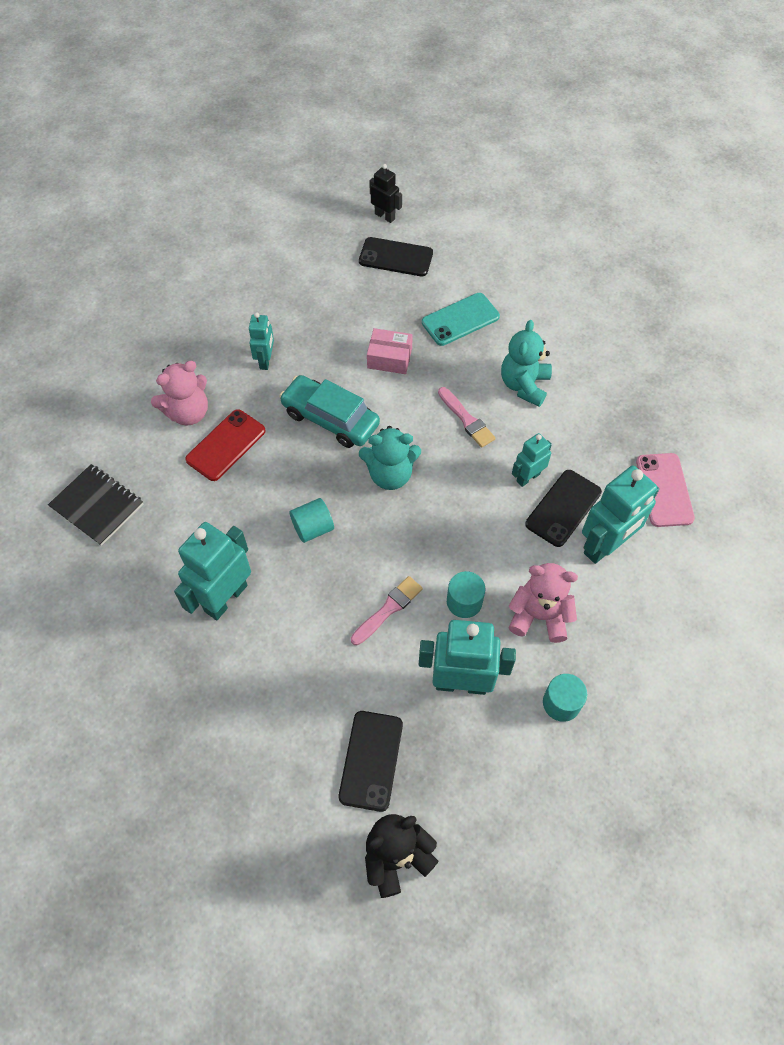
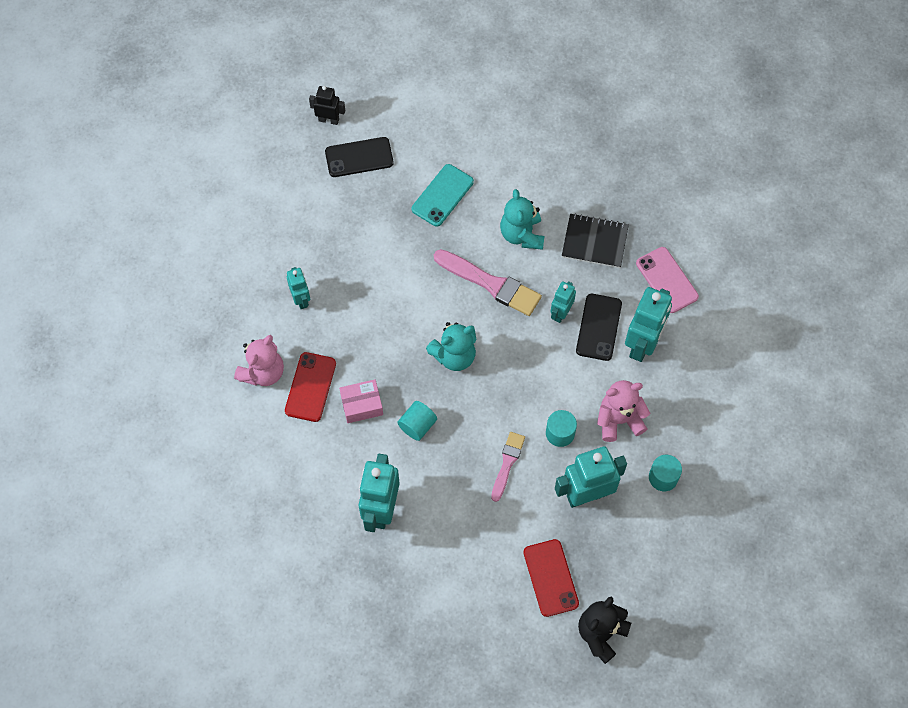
camera: 25 degrees left, 5 degrees up
(97, 506) = (236, 482): black notebook -> black notebook (594, 242)
(330, 418) = (382, 328): turquoise car -> none
(371, 760) = (551, 578): black phone -> red phone
(389, 358) = (402, 255): pink box -> pink box (362, 405)
(466, 419) = (491, 284): pink brush -> pink brush, size x1.66

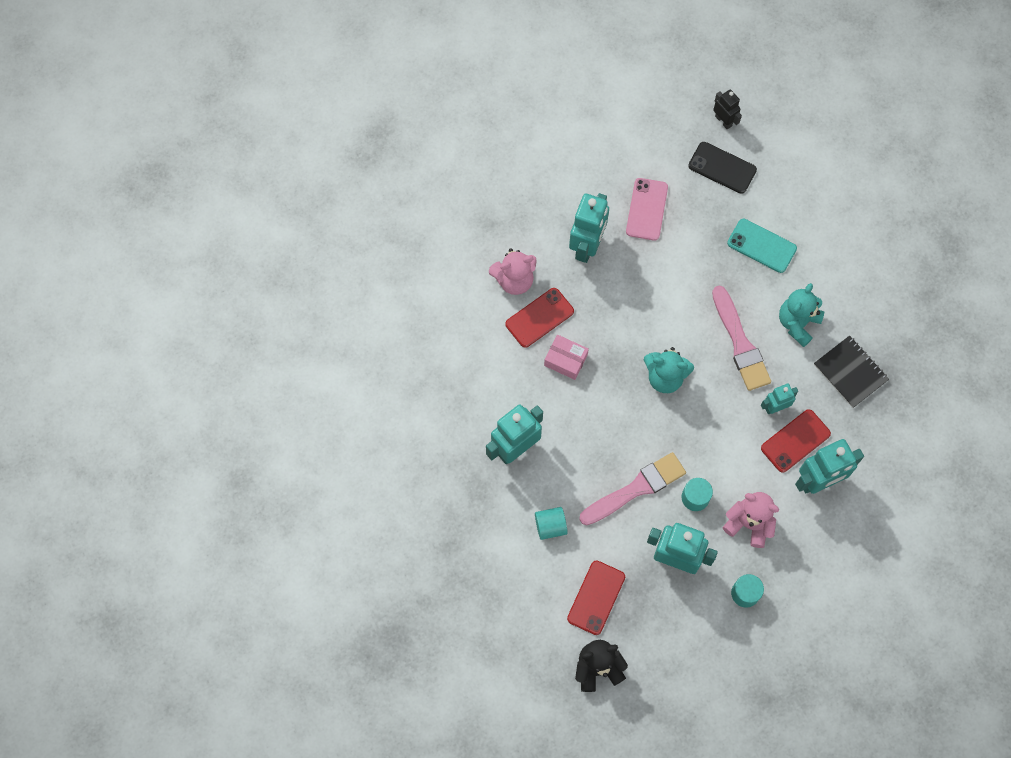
camera: 40 degrees right, 5 degrees up
(301, 299) = (587, 246): turquoise robot -> turquoise robot, size x1.79
(417, 425) = (593, 408): turquoise cylinder -> turquoise cylinder (550, 526)
(442, 195) = (761, 246): turquoise phone -> turquoise phone turned 45 degrees clockwise
(507, 463) = (636, 488): pink brush -> pink brush, size x1.66
(599, 327) = (795, 441): black phone -> red phone
(666, 280) = (882, 446): pink phone -> pink phone (646, 209)

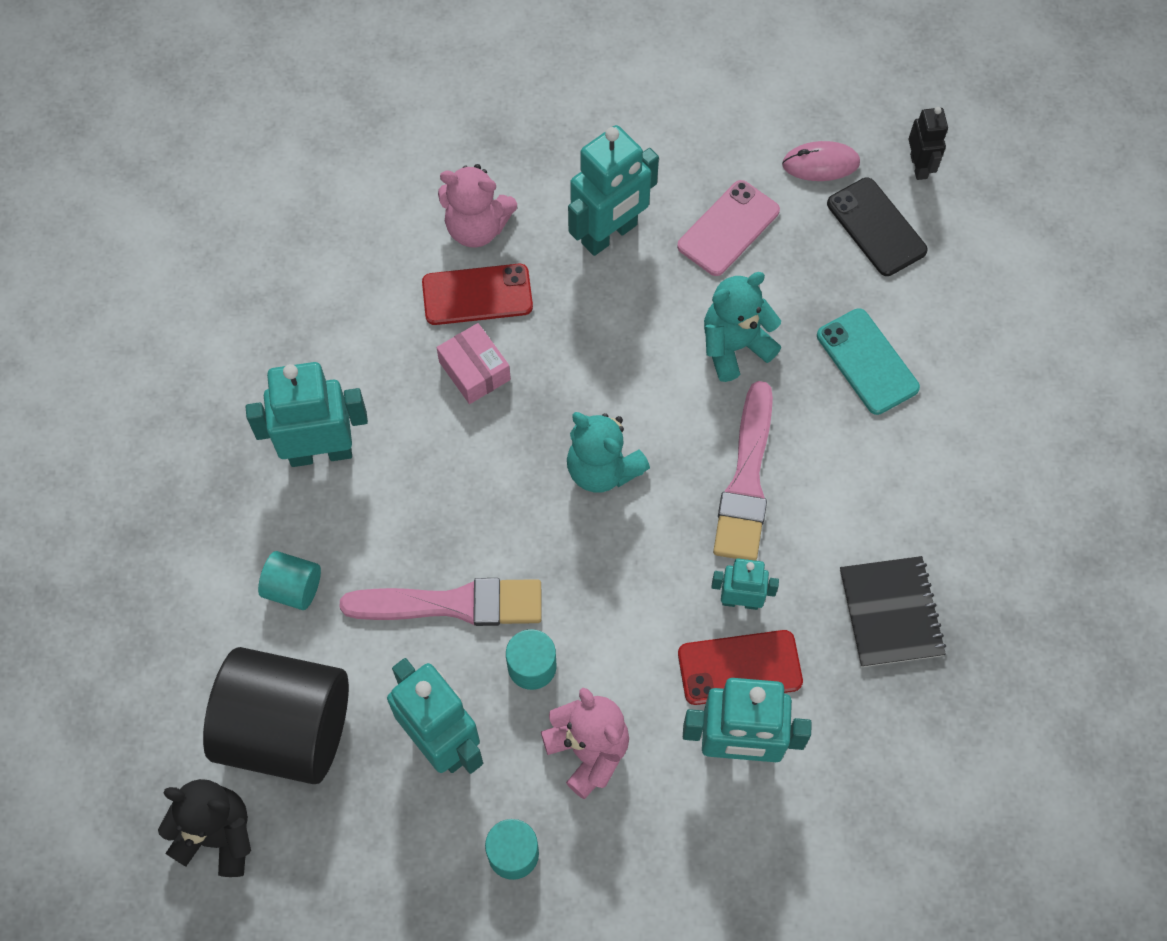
camera: 30 degrees right, 5 degrees down
(596, 597) = (287, 729): red phone -> black cylinder
(672, 146) = (820, 164): none -> pink mouse
(797, 323) = (852, 498): turquoise teddy bear -> turquoise teddy bear (734, 346)

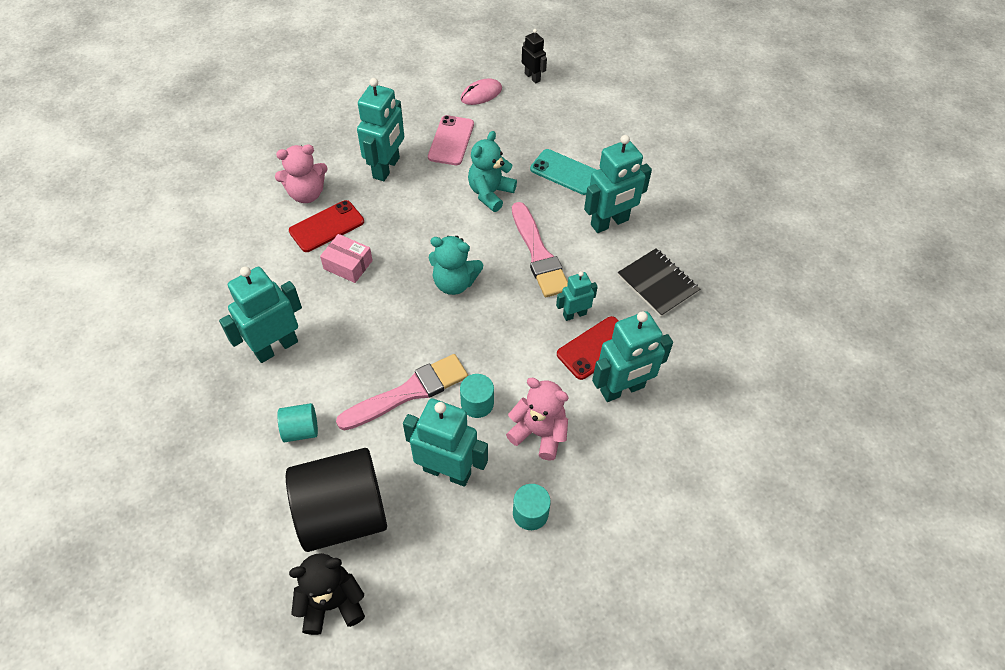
camera: 30 degrees left, 10 degrees down
(876, 227) = (529, 111): black phone -> none
(882, 479) = (610, 223): none -> turquoise robot

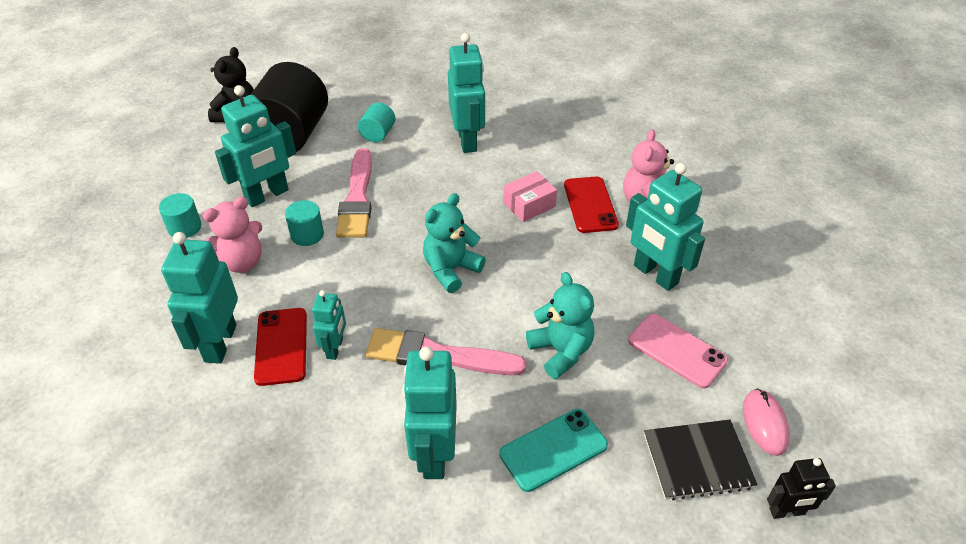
camera: 120 degrees right, 10 degrees down
(658, 283) = (307, 452): black notebook -> black notebook (697, 461)

